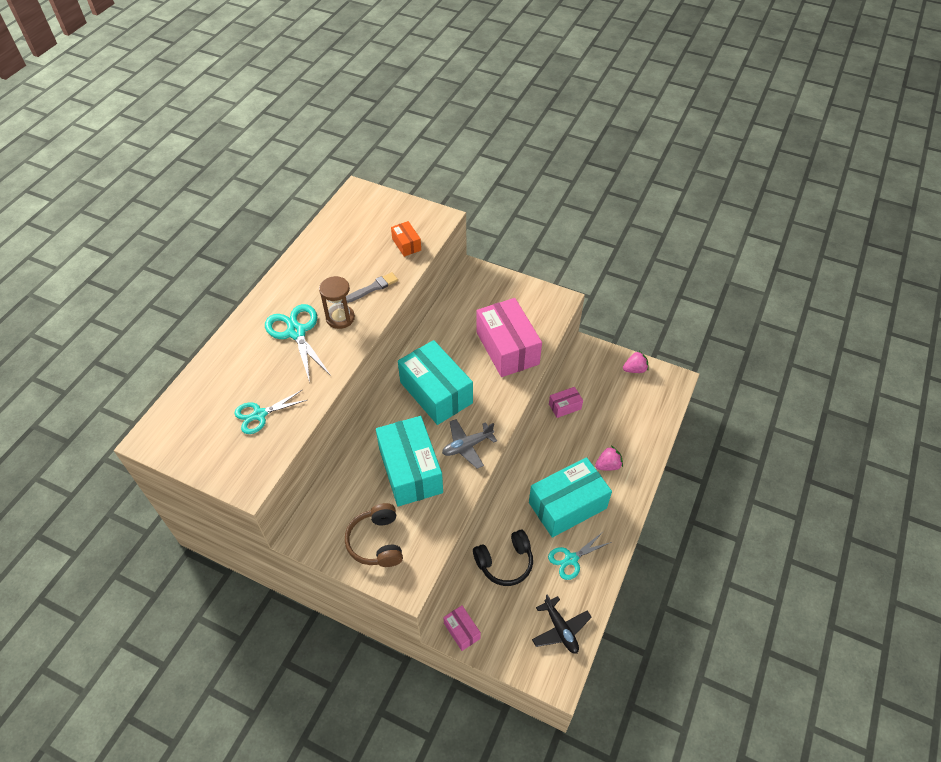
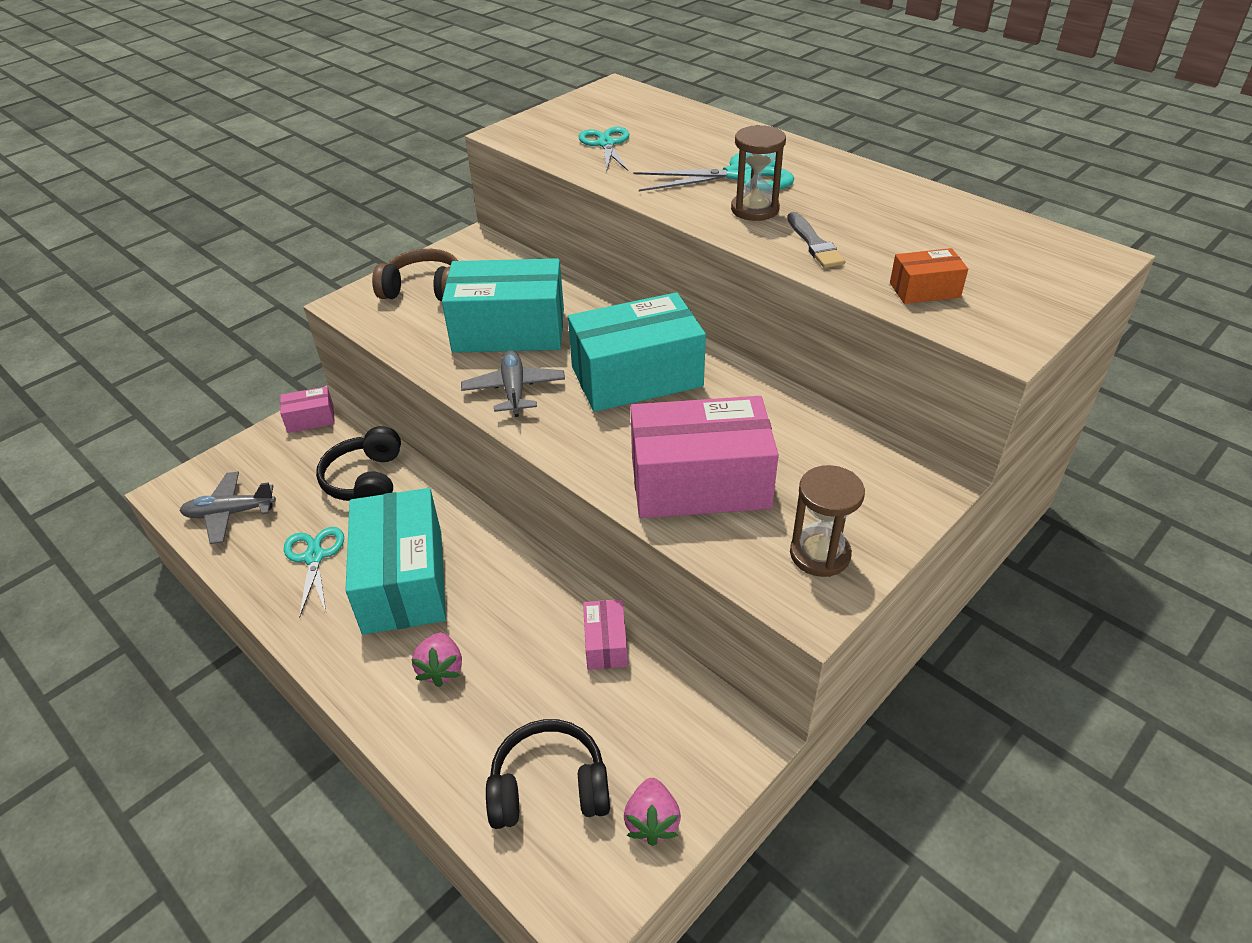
camera: 110 degrees right, 10 degrees down
(532, 301) = (820, 554): none -> brown hourglass
(560, 629) = (230, 513): black plane -> grey plane
(639, 405) = (549, 787): none -> black headphones

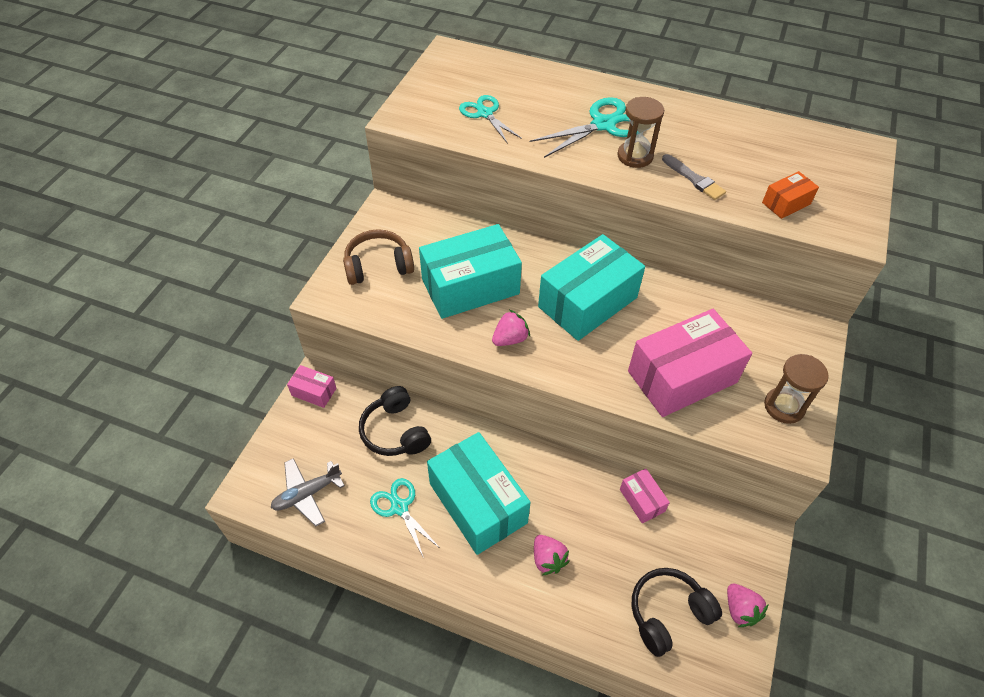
camera: 25 degrees left, 10 degrees up
(311, 419) = (314, 392): pink box -> pink box turned 60 degrees clockwise
(514, 390) = (510, 339): grey plane -> pink strawberry

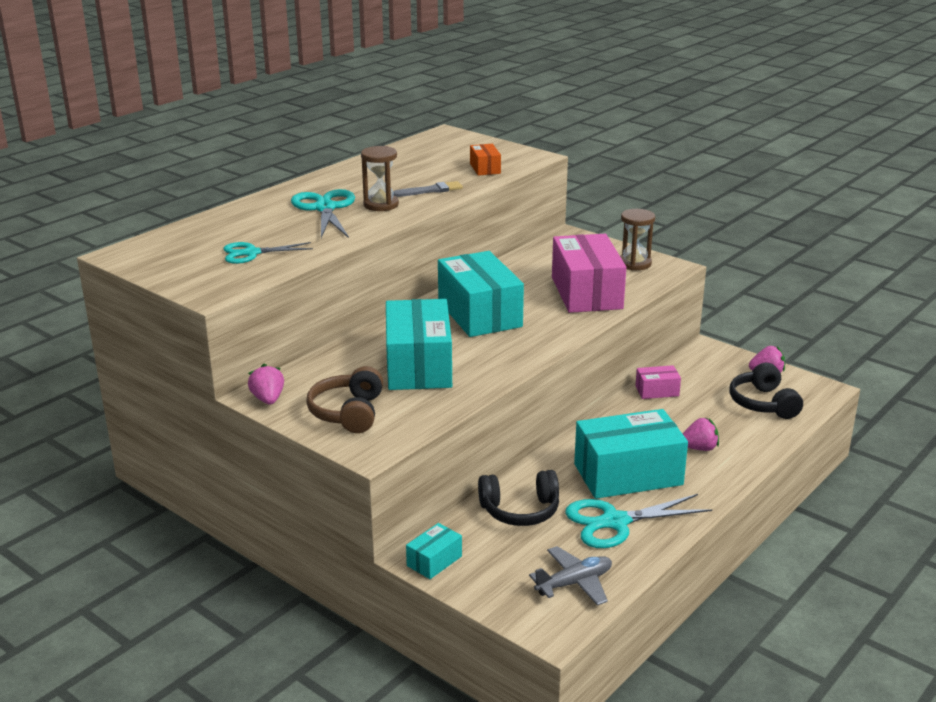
camera: 70 degrees left, 25 degrees down
(307, 494) = (574, 583): grey plane -> grey plane turned 105 degrees counterclockwise
(314, 392) = (434, 561): pink box -> turquoise box
(399, 507) = (615, 522): turquoise scissors -> turquoise scissors, size x1.50
(510, 339) = (500, 357): pink strawberry -> pink strawberry (268, 399)

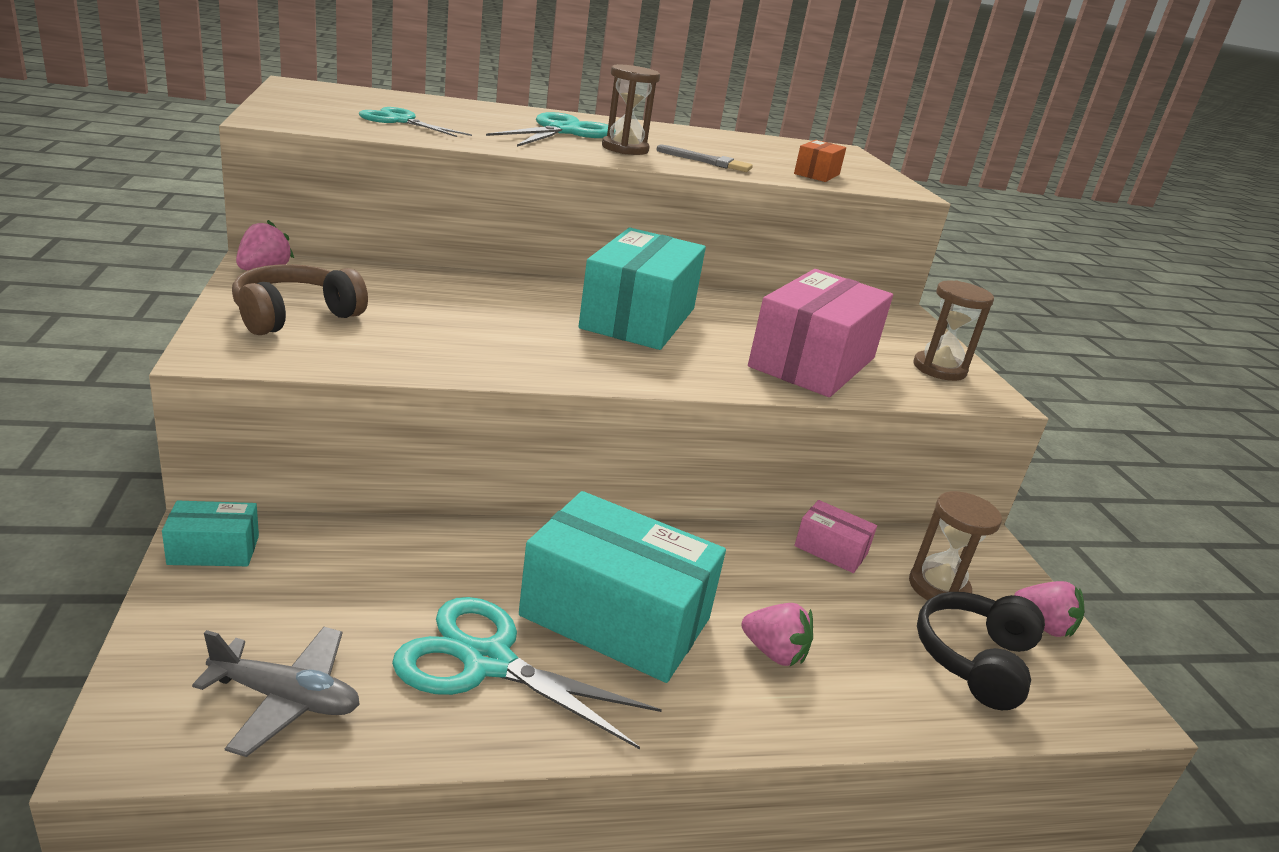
camera: 35 degrees right, 0 degrees up
(418, 366) = (464, 321): turquoise box -> none
(520, 510) = (409, 565): black headphones -> none
(715, 381) = (938, 587): none -> brown hourglass

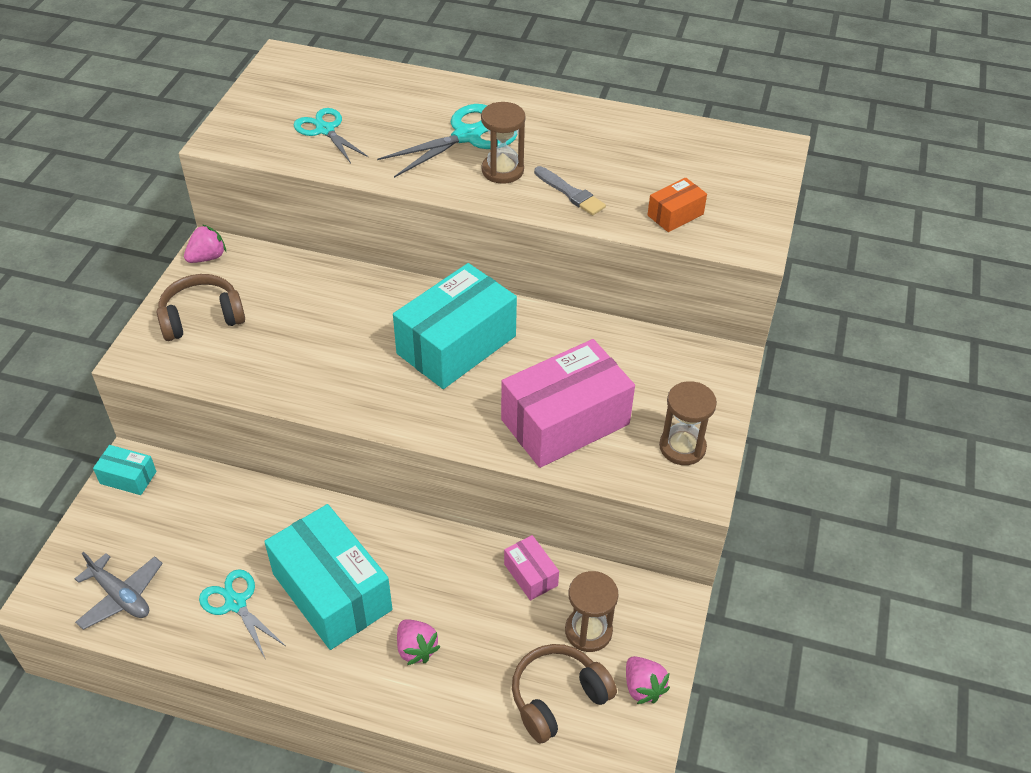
camera: 30 degrees right, 20 degrees up
(487, 662) = (235, 603): turquoise scissors -> turquoise scissors, size x0.67
(975, 660) = (558, 698): black headphones -> brown headphones

